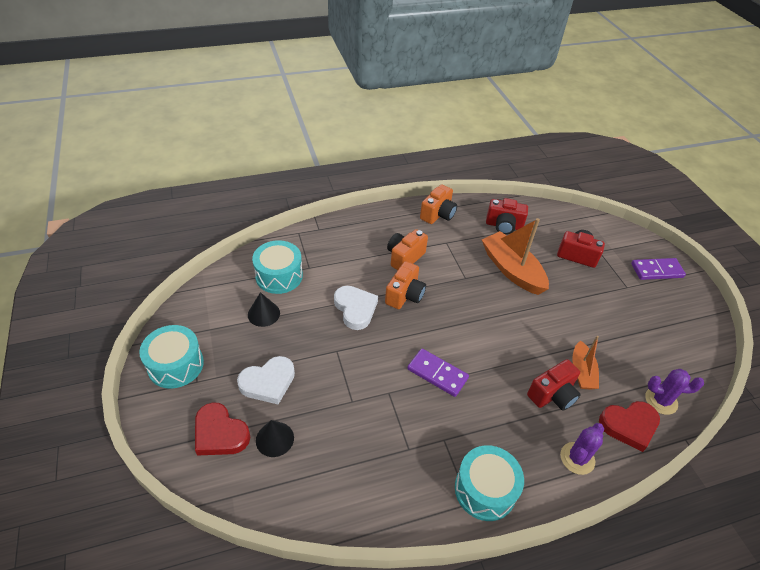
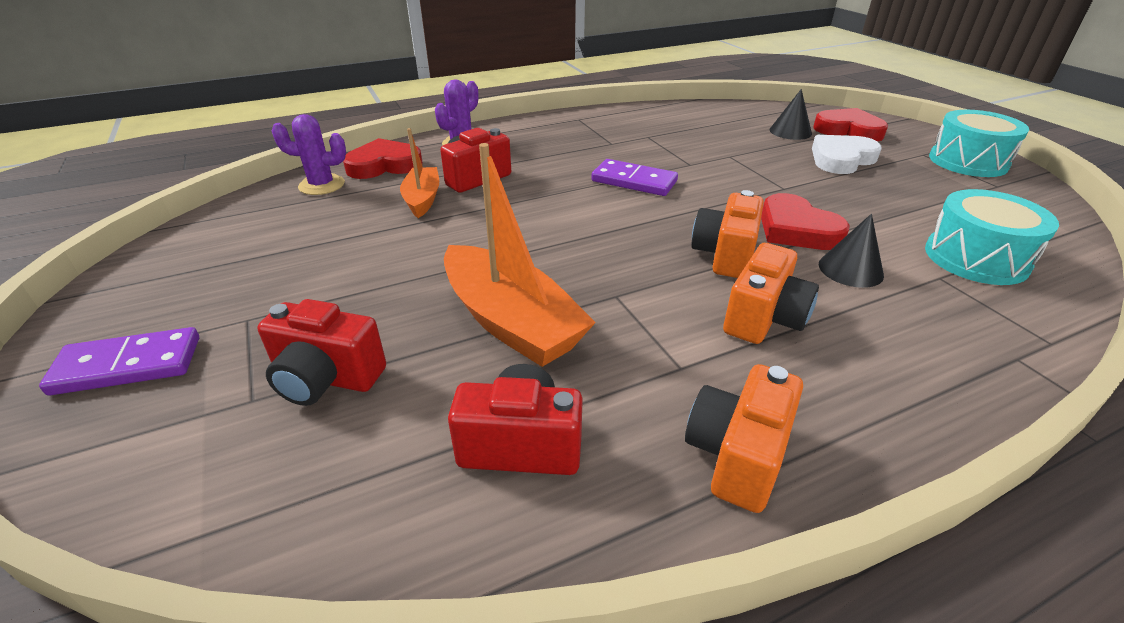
camera: 175 degrees right, 10 degrees down
(263, 314) = (930, 211): black cone -> black cone (850, 269)
(355, 309) = (796, 229): white heart -> red heart
(485, 490) = (564, 124): turquoise drum -> none

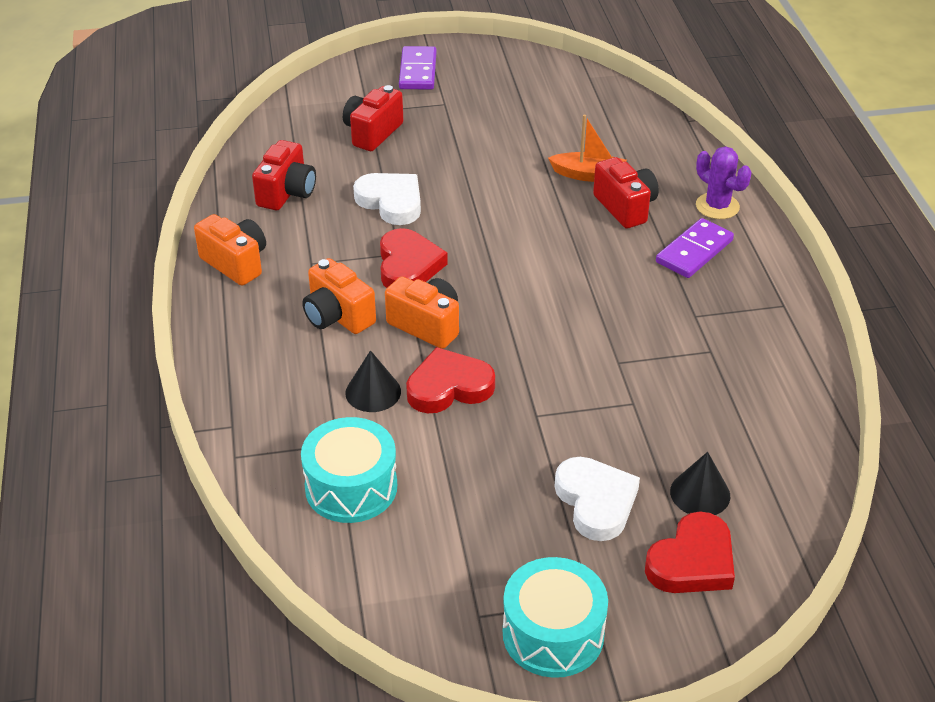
camera: 105 degrees right, 5 degrees up
(321, 185) = (635, 124): purple cactus -> none
(384, 165) = (671, 156): red heart -> red heart (408, 265)
(511, 322) = (391, 202): orange boat -> white heart
(634, 181) = (586, 308): purple domino -> purple domino (694, 251)

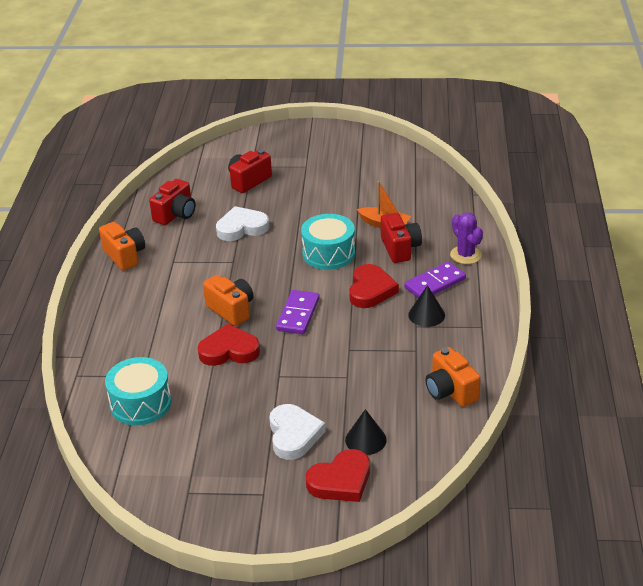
camera: 15 degrees right, 5 degrees down
(337, 316) = (176, 297): orange camera -> orange camera (450, 391)
(373, 392) = (179, 347): black cone -> black cone (426, 315)
(391, 202) = (242, 228): white heart -> white heart turned 75 degrees counterclockwise
(408, 265) = (235, 270): red heart -> red heart (371, 290)
(418, 71) = (297, 142): purple domino -> purple domino (298, 314)
(553, 634) = (230, 510): turquoise drum -> turquoise drum (328, 253)

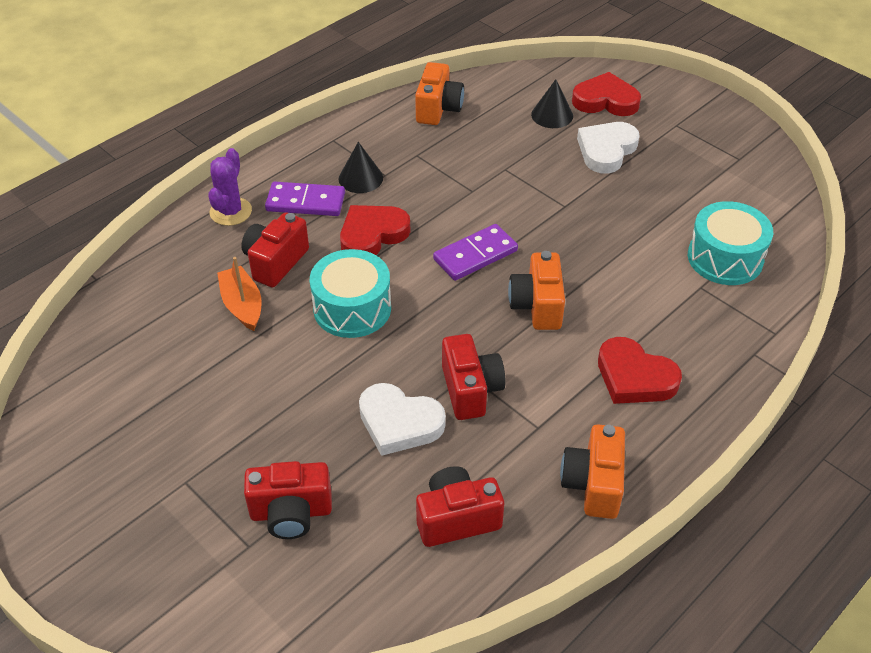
camera: 140 degrees left, 10 degrees up
(223, 256) = (470, 390): none -> red camera
(229, 350) = (586, 259): red heart -> red heart (634, 377)

